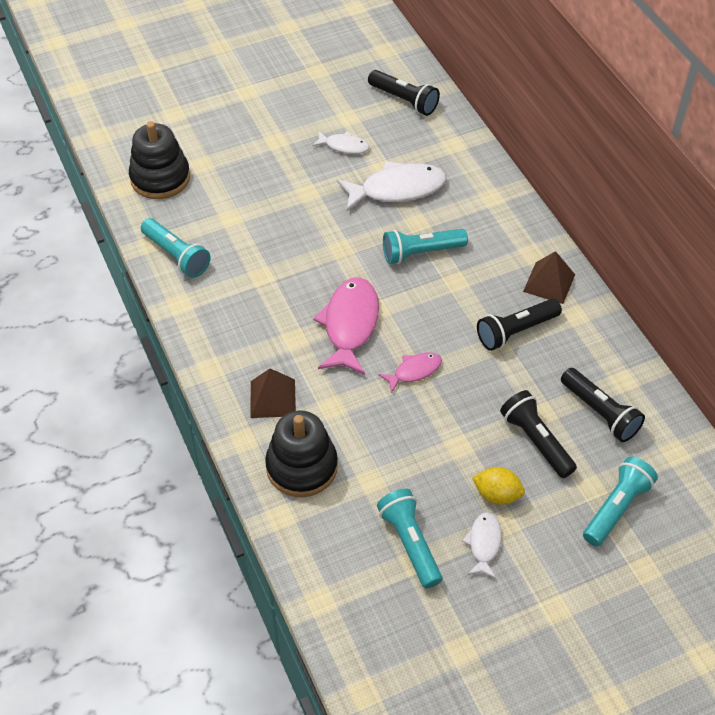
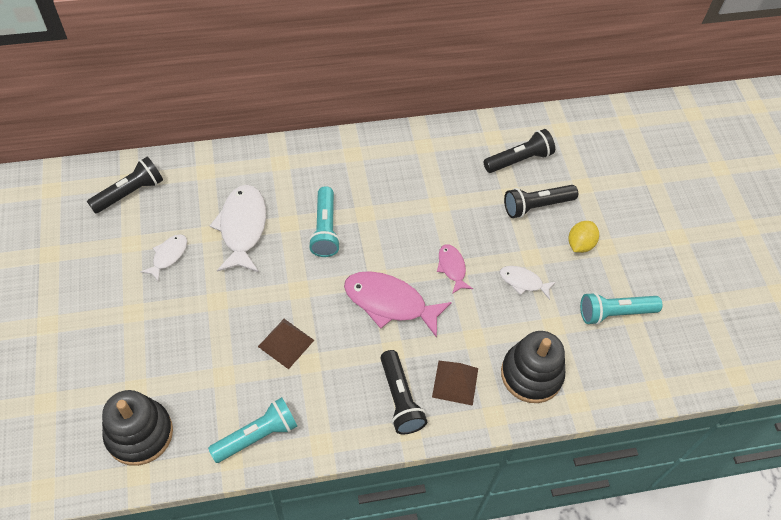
camera: 80 degrees left, 5 degrees up
(484, 544) = (621, 265): white fish -> white fish (523, 282)
(516, 331) = (429, 188): black flashlight -> black flashlight (400, 399)
(549, 282) = (386, 152): brown pyramid -> brown pyramid (286, 343)
(616, 508) = (602, 176): turquoise flashlight -> none

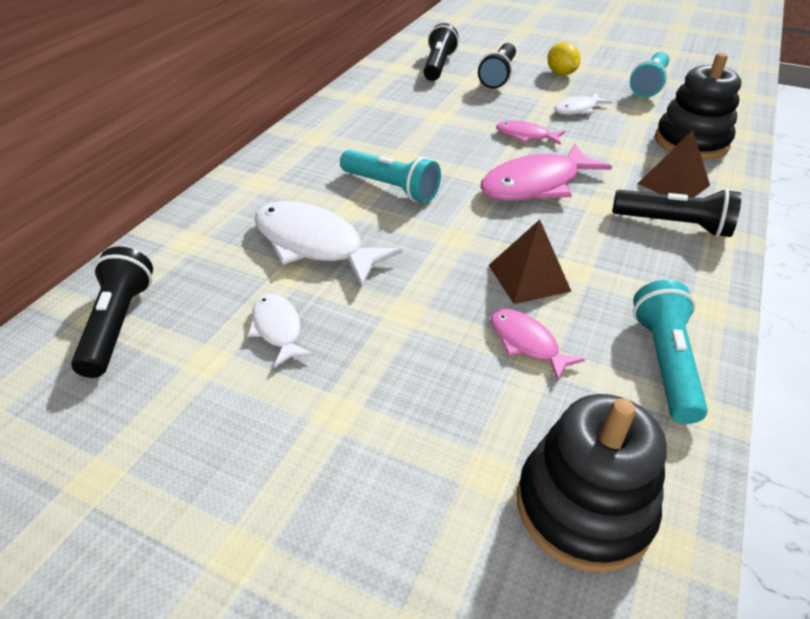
camera: 50 degrees left, 15 degrees down
(230, 366) = (526, 343): none -> pink fish

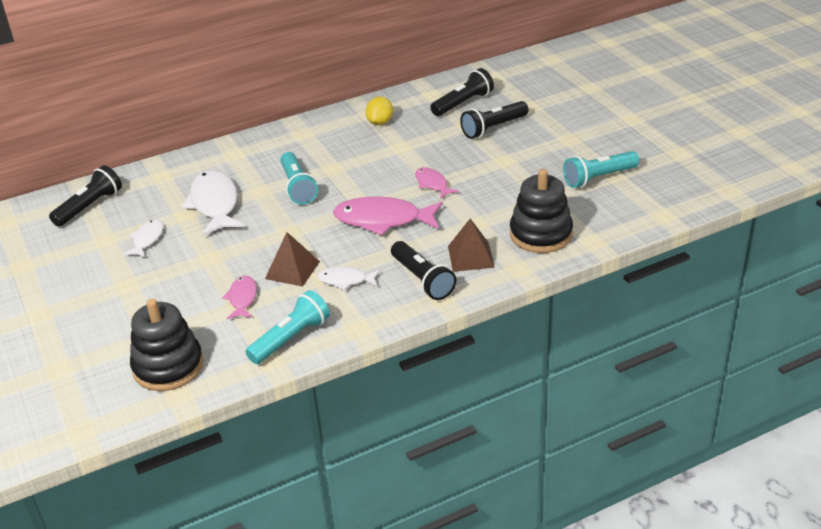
camera: 40 degrees right, 5 degrees down
(561, 74) = (545, 143): yellow lemon -> yellow lemon (380, 122)
(578, 109) = (504, 178): white fish -> white fish (346, 280)

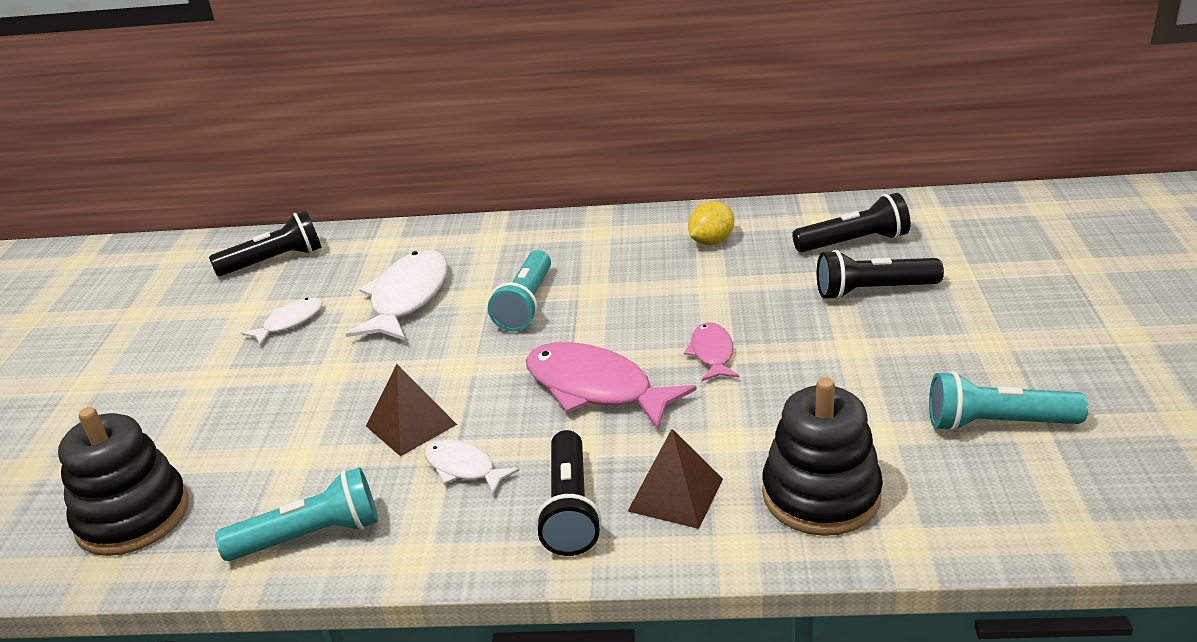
camera: 30 degrees right, 5 degrees down
(242, 298) = (312, 446): pink fish -> none

